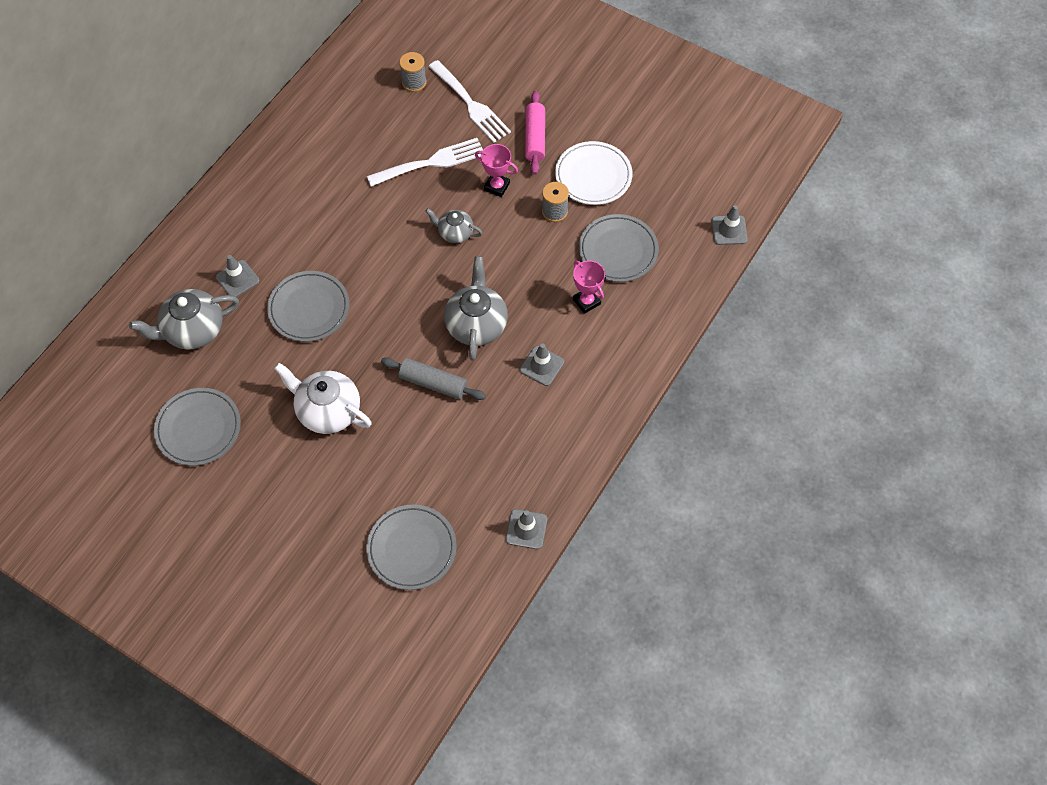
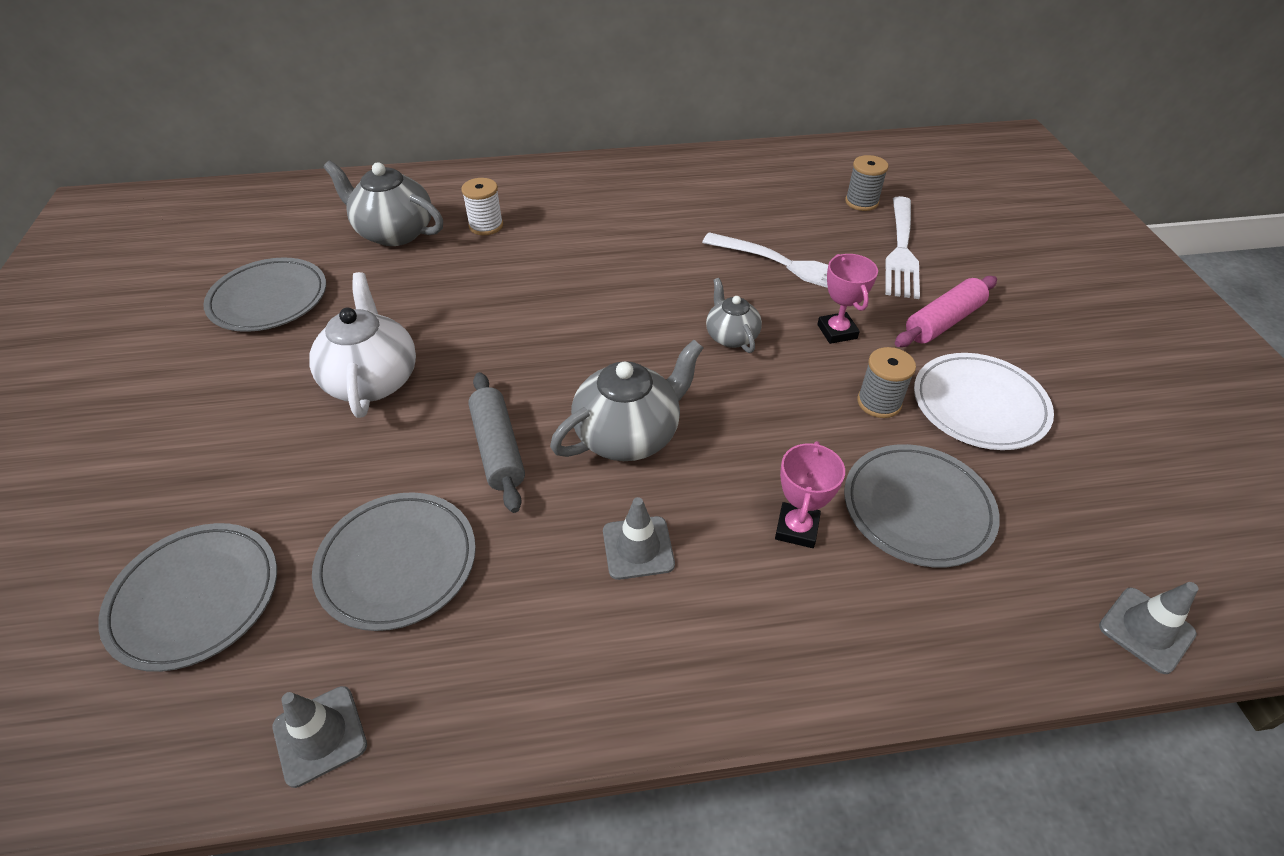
camera: 50 degrees right, 15 degrees down
(237, 279) = (486, 226): grey traffic cone -> white spool
(309, 308) = (500, 288): grey plate -> grey plate (397, 563)

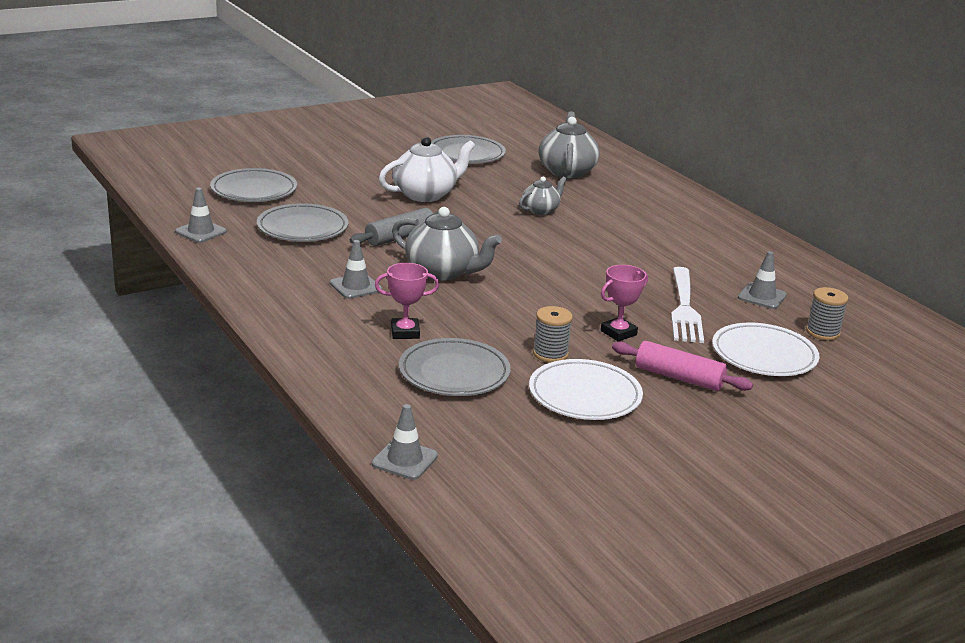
camera: 65 degrees right, 20 degrees down
(486, 226) = (607, 195): white spool -> none
(731, 336) = (572, 293): grey teapot -> grey teapot (541, 210)
(778, 209) = (762, 296): none -> grey traffic cone
(901, 251) = (764, 355): white fork -> white plate

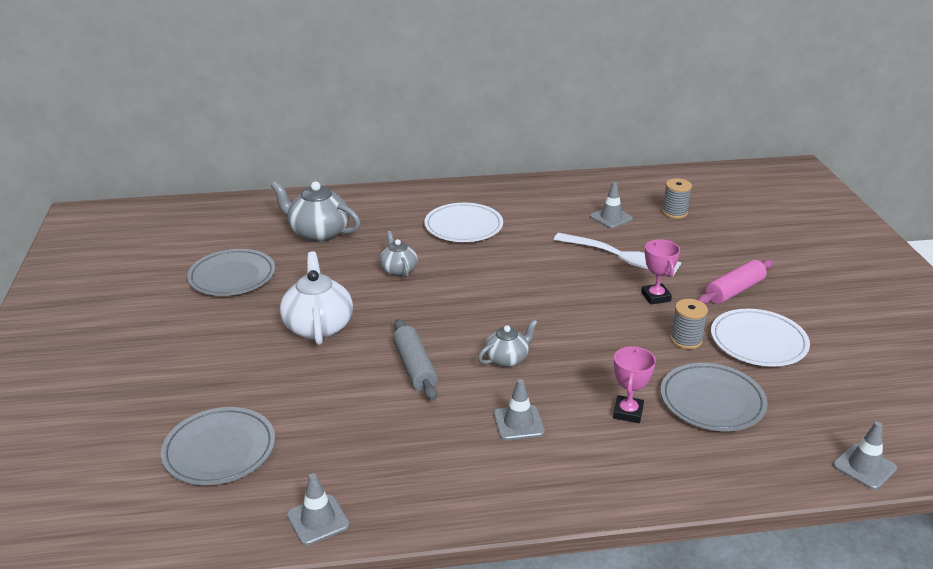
camera: 65 degrees left, 5 degrees up
(302, 228) = (354, 431): grey plate -> none
(443, 272) = (507, 359): grey teapot -> grey teapot, size x0.59
(764, 355) = (704, 245): white plate -> white plate (463, 226)

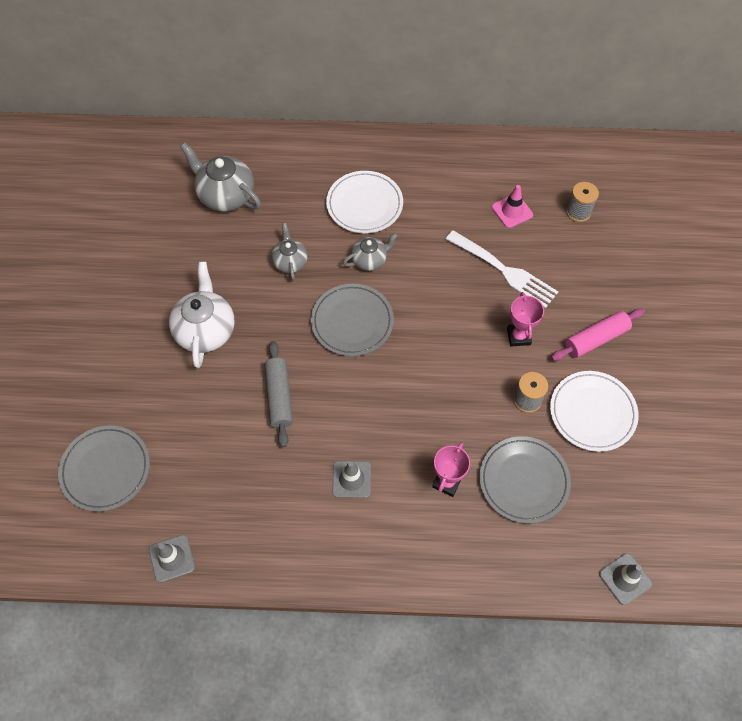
camera: 10 degrees right, 30 degrees up
(232, 276) = (139, 249): grey plate -> grey plate (352, 322)
(507, 359) = (361, 399): grey teapot -> grey teapot (370, 260)
(611, 218) = (512, 211): grey traffic cone -> pink traffic cone

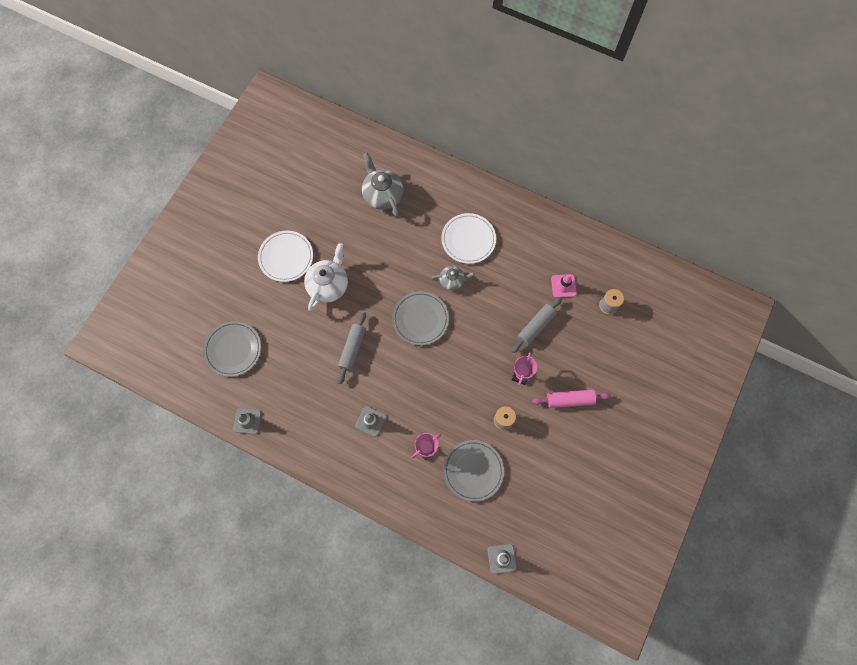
camera: 25 degrees right, 10 degrees up
(290, 262) = (401, 260): grey teapot -> none
(505, 271) = (536, 327): white fork -> grey rolling pin
(592, 412) = (540, 447): white plate -> white plate (286, 257)

